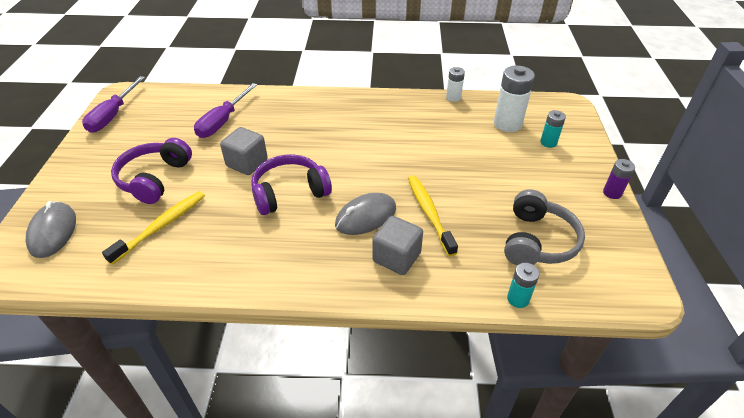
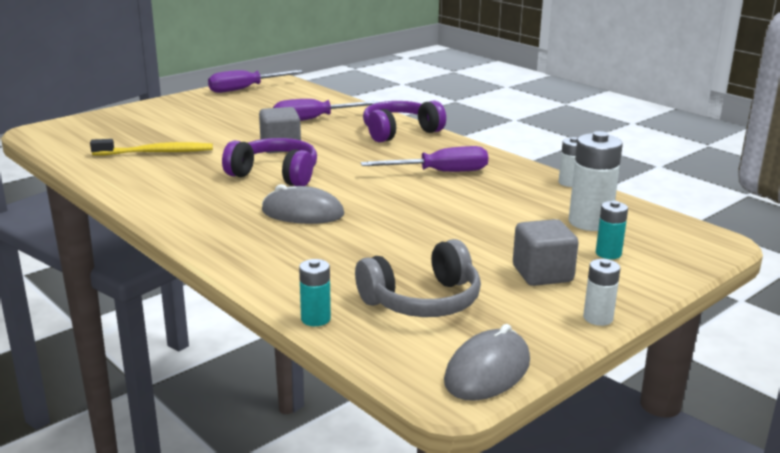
camera: 45 degrees right, 20 degrees down
(53, 232) = (95, 128): grey mouse -> grey mouse (487, 371)
(154, 179) = (202, 129): purple headphones -> purple headphones (399, 132)
(380, 128) = (440, 172): none -> purple screwdriver
(396, 257) = (273, 244): grey cube -> grey cube (542, 274)
(429, 213) = (360, 236): yellow toothbrush -> none
(612, 193) = (598, 318): purple battery -> white battery

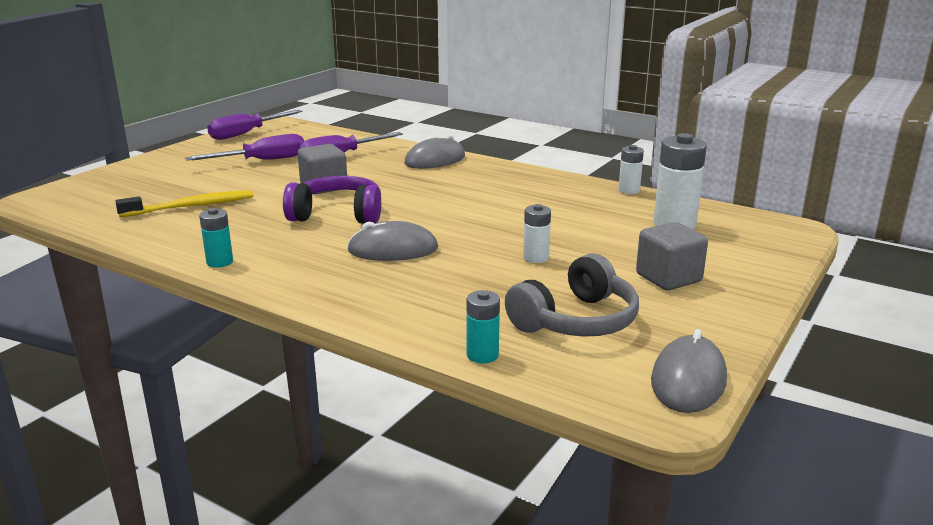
camera: 15 degrees left, 0 degrees up
(399, 132) = (435, 160): purple headphones -> grey mouse
(440, 172) = (502, 194): purple screwdriver -> purple screwdriver (262, 161)
(598, 318) = (749, 312): white battery -> white battery (535, 258)
(608, 253) = (712, 251): turquoise battery -> turquoise battery (219, 262)

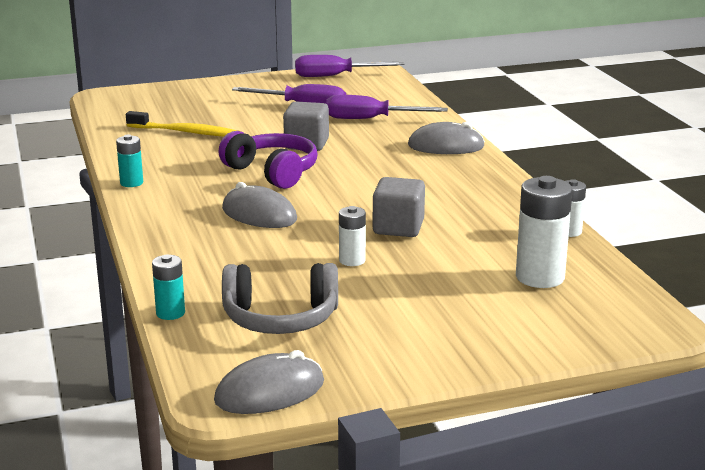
camera: 40 degrees right, 0 degrees up
(668, 278) = (425, 318): grey cube -> grey cube (398, 228)

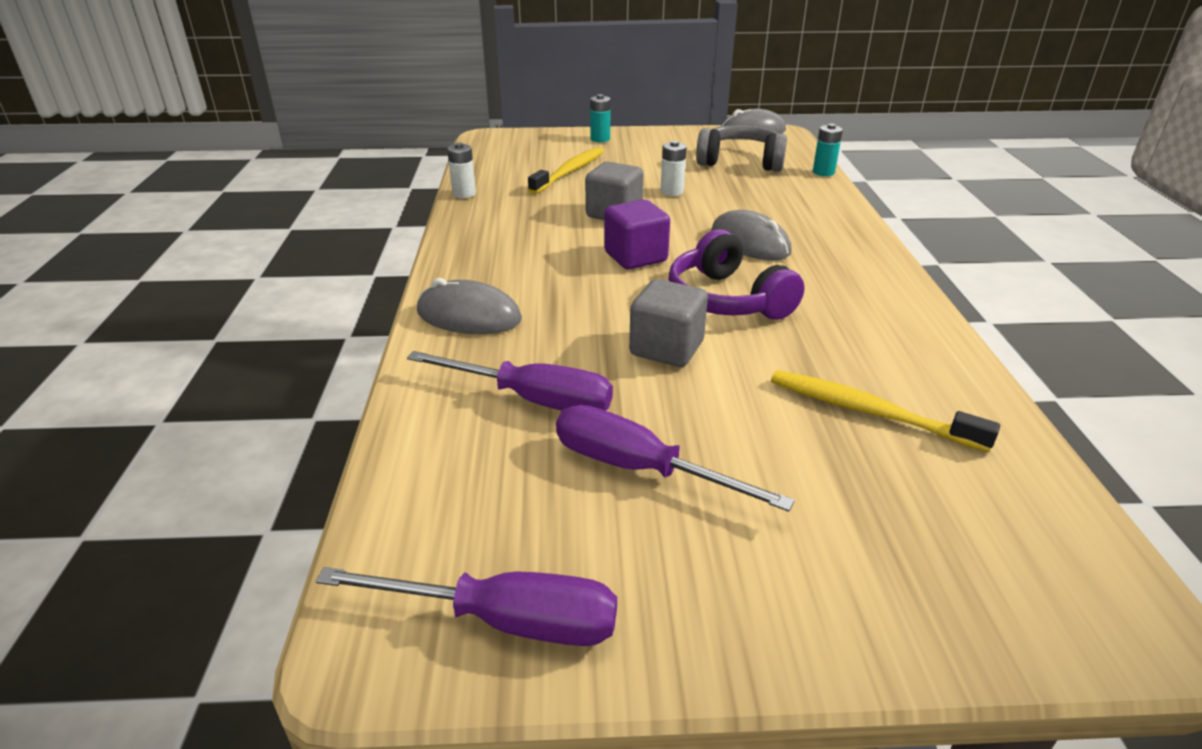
camera: 165 degrees left, 10 degrees up
(131, 183) = (915, 305): turquoise battery -> turquoise battery (600, 139)
(355, 192) = (635, 257): none -> purple cube
(487, 274) = (569, 172): none -> yellow toothbrush
(540, 277) = (532, 166): white battery -> none

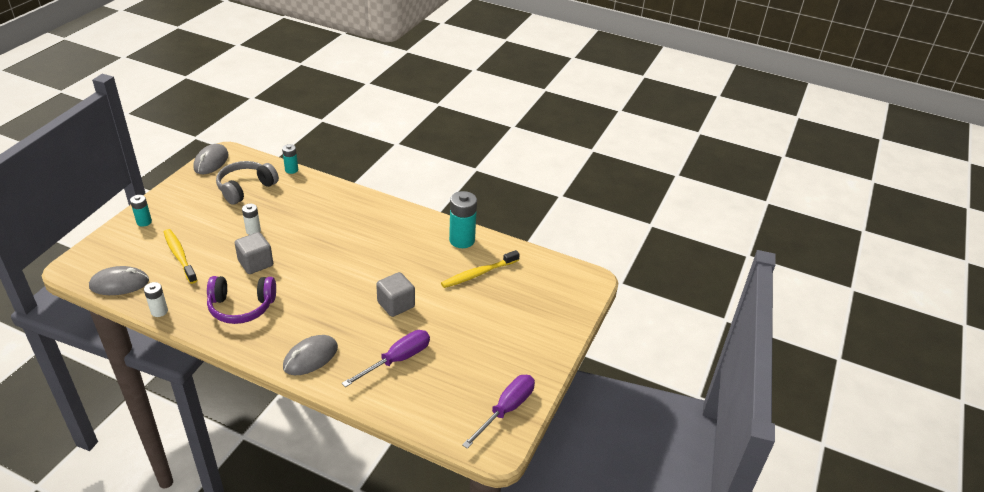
camera: 65 degrees left, 5 degrees up
(635, 257) = (311, 277): purple cube -> none
(639, 469) = (462, 347): purple screwdriver -> none
(727, 299) = (376, 268): purple headphones -> purple headphones (241, 307)
(749, 243) = (335, 235): grey mouse -> grey mouse (119, 284)
(926, 357) = (462, 240): none -> turquoise battery

